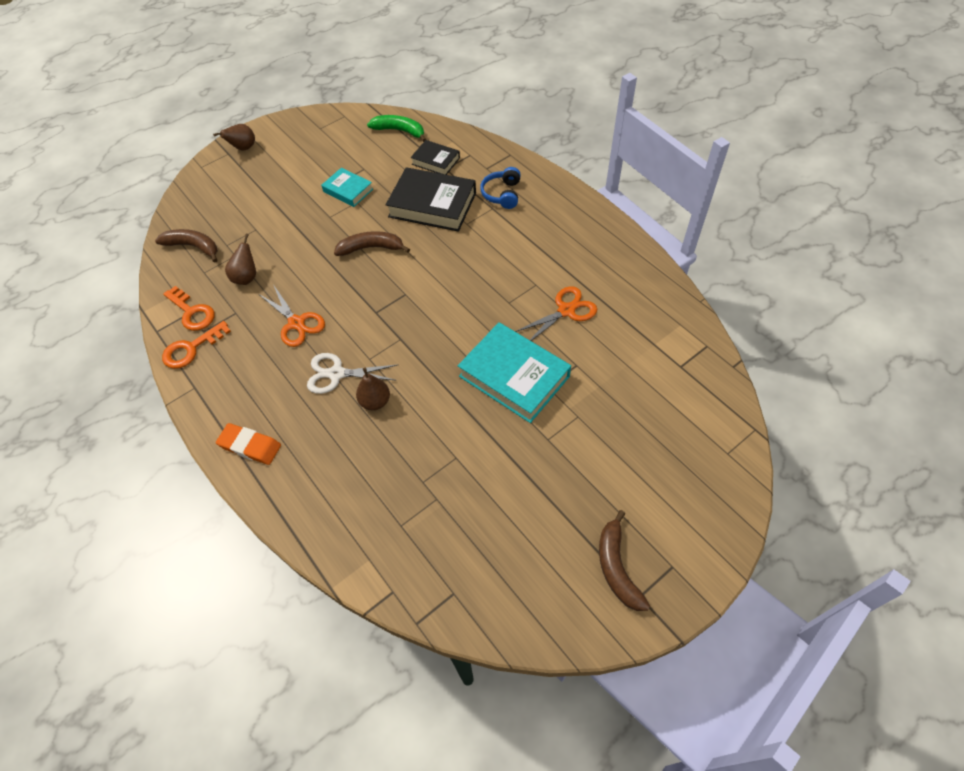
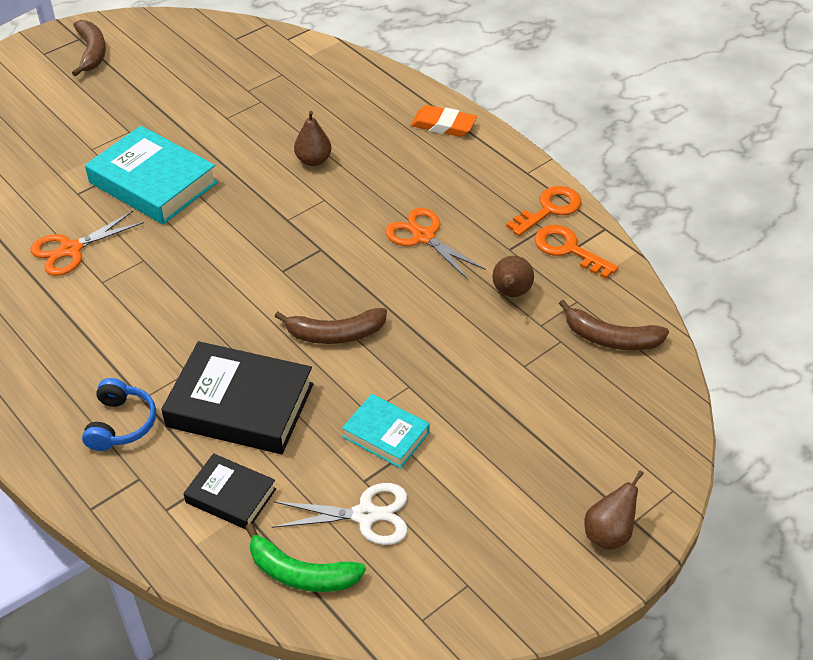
camera: 175 degrees right, 10 degrees down
(336, 374) = (361, 185): white scissors -> white scissors (365, 515)

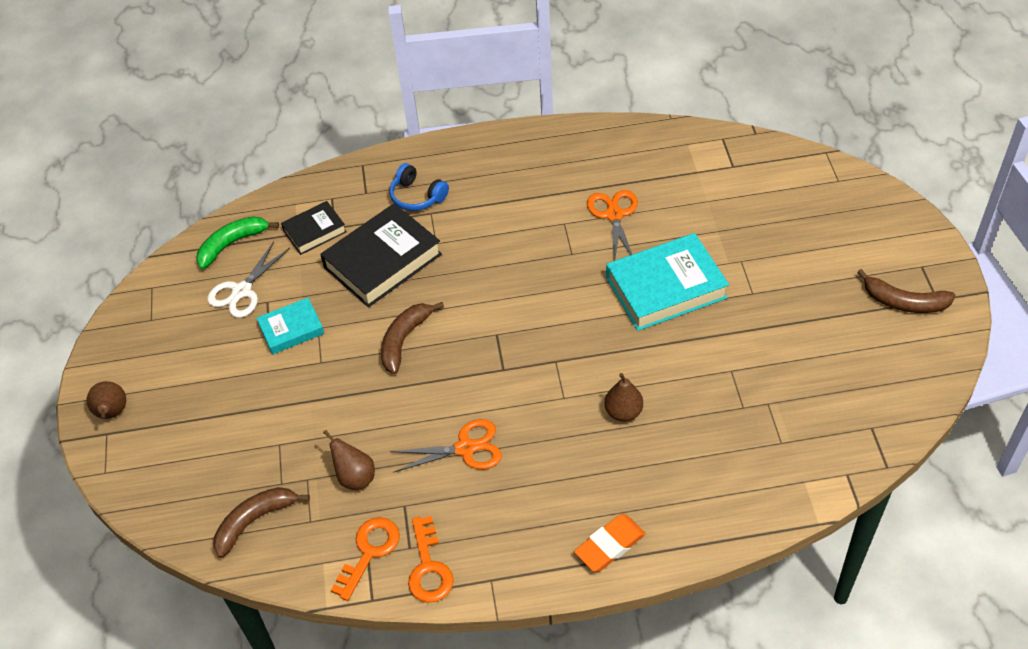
camera: 125 degrees right, 5 degrees up
(568, 249) = (369, 552): orange key -> orange key turned 45 degrees counterclockwise

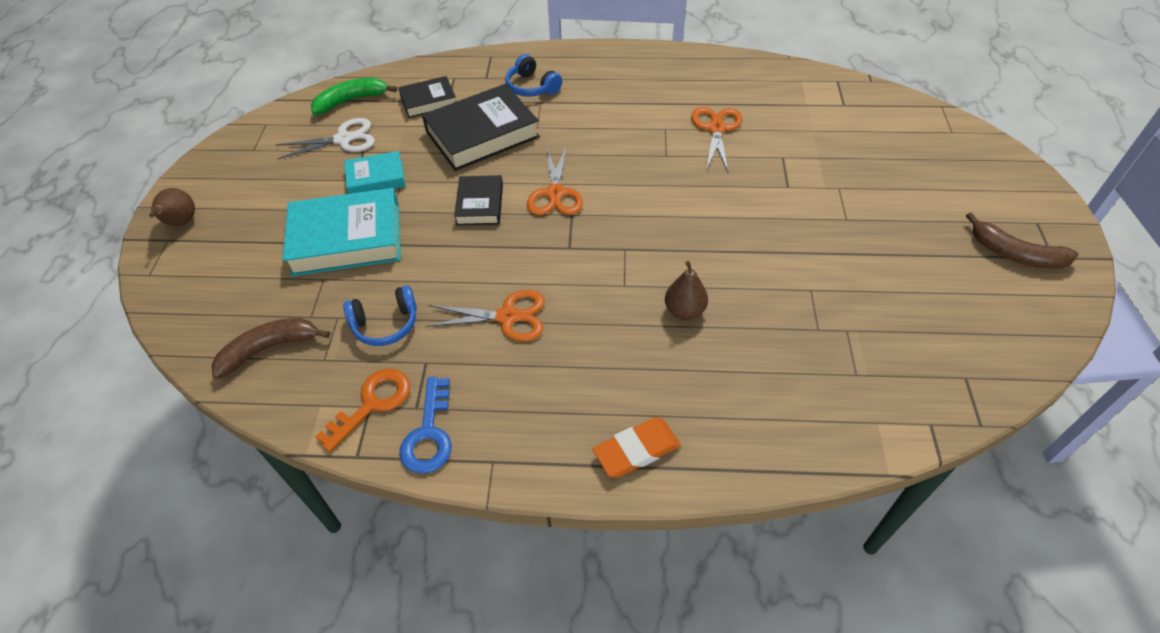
camera: 10 degrees right, 0 degrees up
(242, 291) = (344, 139): white scissors -> white scissors turned 150 degrees counterclockwise
(355, 477) = (385, 324): brown pear -> blue headphones
(404, 339) = (480, 204): brown banana -> black book
(428, 568) = (429, 434): orange key -> blue key
(474, 315) = (555, 193): none -> orange scissors
(666, 288) = (755, 200): turquoise book -> turquoise book (347, 239)

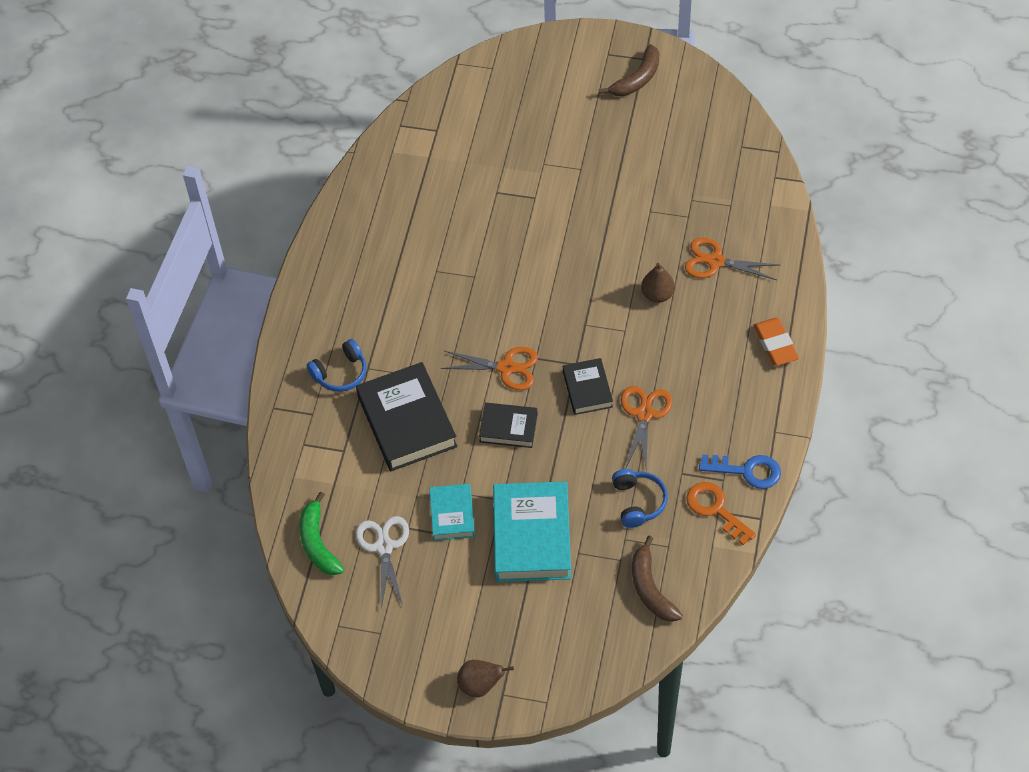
camera: 80 degrees left, 5 degrees up
(428, 101) = (339, 468): black book -> black book (587, 389)
(716, 128) = (446, 232): orange scissors -> orange scissors (715, 261)

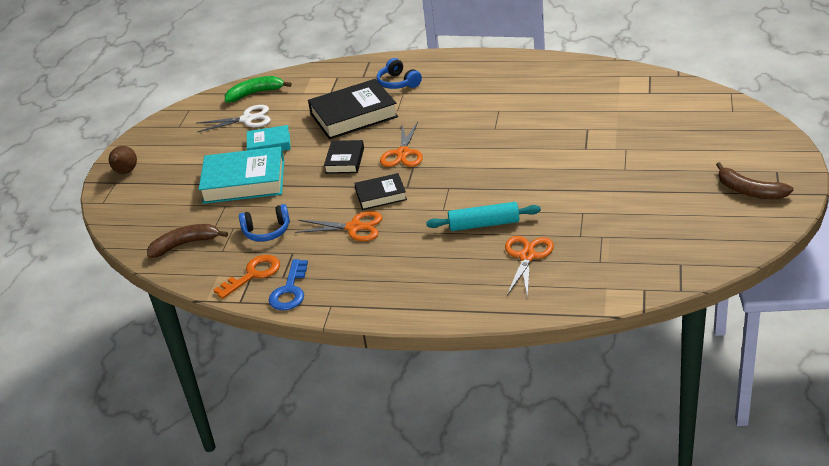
camera: 90 degrees right, 20 degrees down
(657, 295) = (484, 224): brown pear -> turquoise rolling pin
(775, 344) = (430, 301): orange eraser -> none

